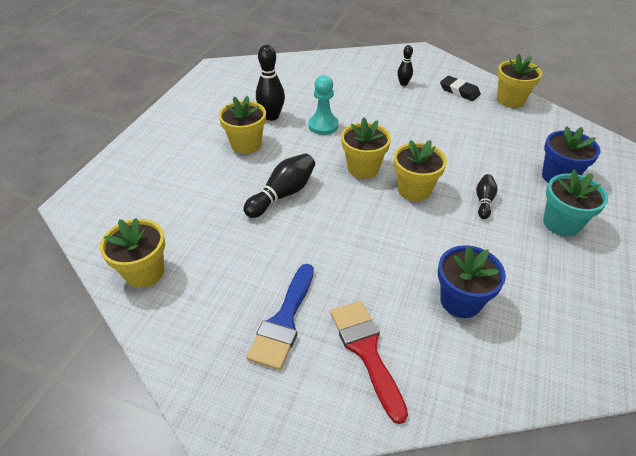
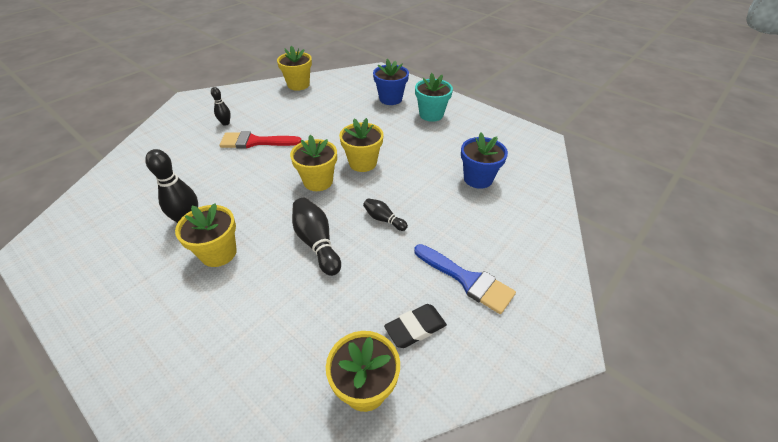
camera: 70 degrees left, 0 degrees up
(323, 126) = (239, 188): turquoise pawn -> none
(366, 350) = (507, 238): red brush -> red brush (255, 142)
(459, 91) = (265, 101): black eraser -> black eraser (415, 328)
(484, 201) = (394, 136): black bowling pin -> black bowling pin (383, 219)

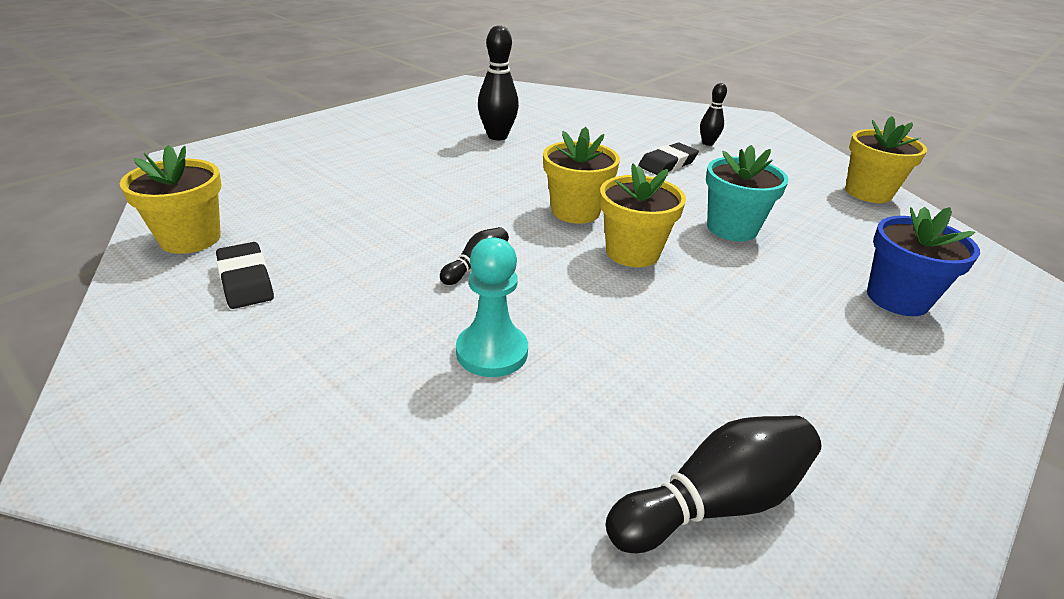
camera: 90 degrees right, 10 degrees down
(218, 253) = (440, 154): yellow flower pot -> none
(255, 142) = (667, 164): red brush -> black eraser
(316, 242) = (439, 210): black bowling pin -> black bowling pin (713, 502)
(431, 115) = (864, 359): turquoise flower pot -> turquoise flower pot (732, 228)
(454, 209) = (492, 352): none -> turquoise pawn
(467, 280) = (304, 344): blue brush -> none
(478, 179) = (599, 408): blue flower pot -> none

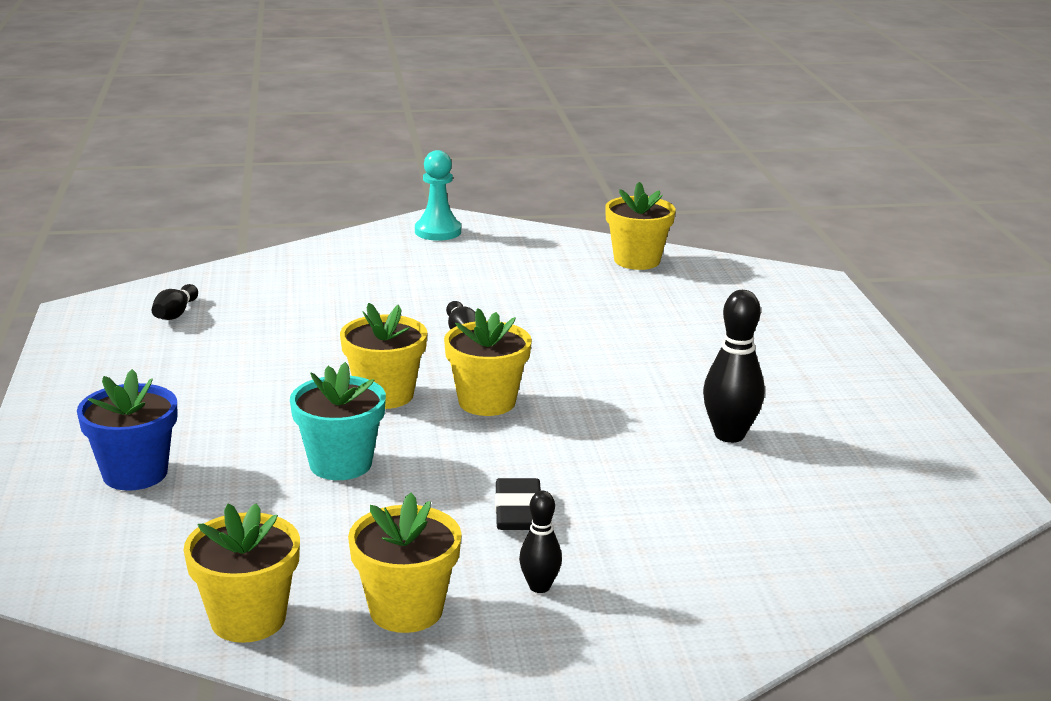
camera: 130 degrees right, 10 degrees down
(246, 280) = (551, 265): black eraser -> none
(492, 352) = (363, 305): turquoise pawn -> turquoise pawn (438, 231)
(713, 502) = (175, 313): black bowling pin -> black bowling pin, size x0.59
(781, 163) = (406, 610): none -> yellow flower pot

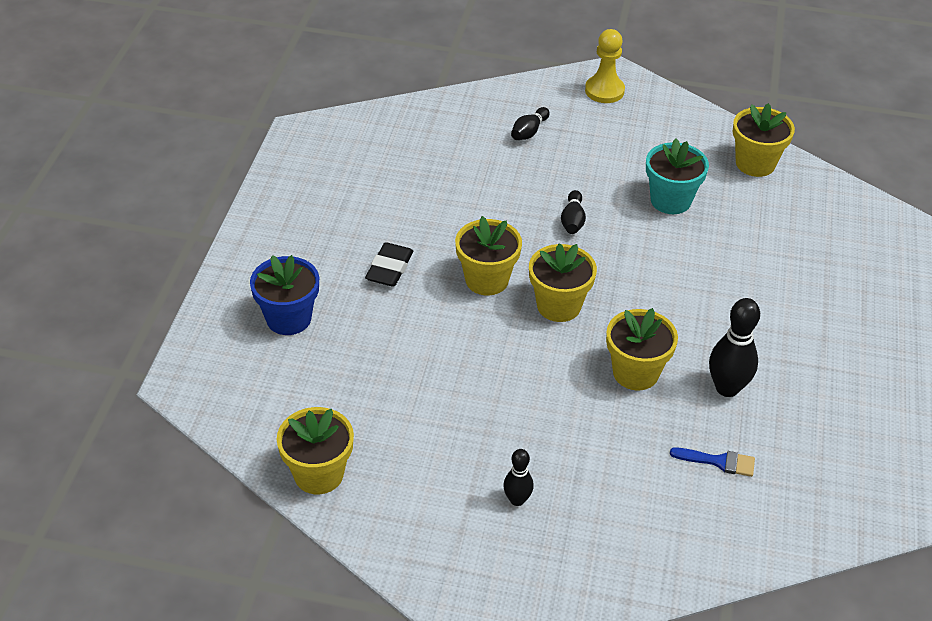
camera: 20 degrees right, 20 degrees up
(175, 313) = (367, 151): black bowling pin -> black bowling pin (529, 132)
(340, 464) = (428, 345): turquoise flower pot -> turquoise flower pot (670, 200)
(406, 610) = (421, 495): yellow flower pot -> yellow flower pot (635, 373)
(438, 231) = (604, 91): turquoise pawn -> yellow pawn
(518, 511) = (533, 425): black eraser -> black eraser (389, 268)
(764, 499) = (719, 462): none -> blue brush

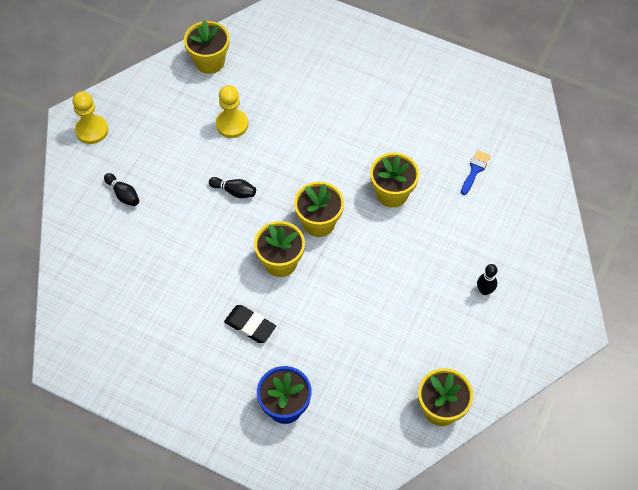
camera: 75 degrees left, 15 degrees up
(670, 200) = (232, 124): turquoise flower pot -> yellow pawn
(727, 388) = (416, 146): black bowling pin -> none

